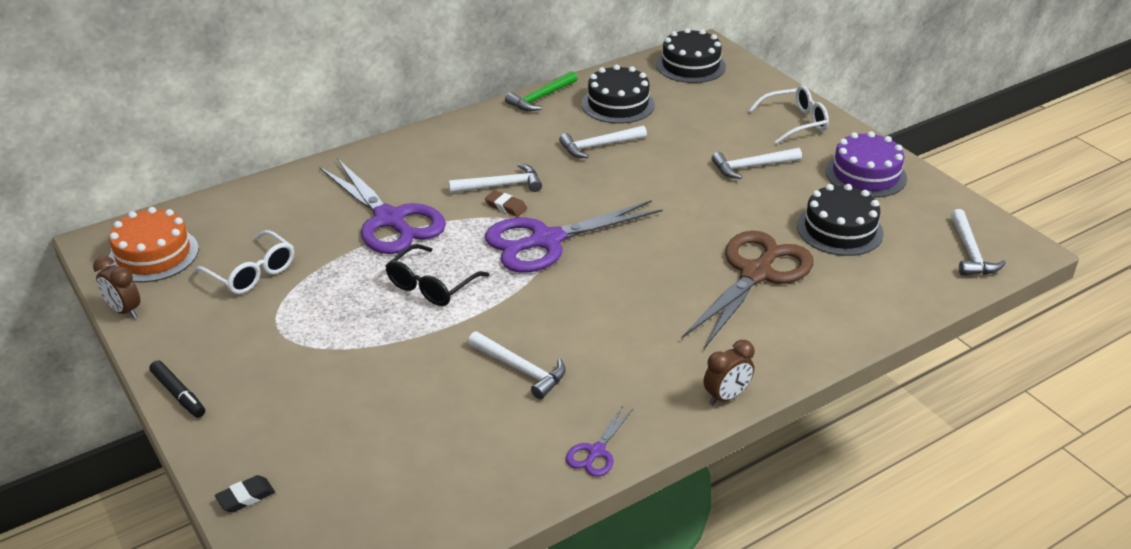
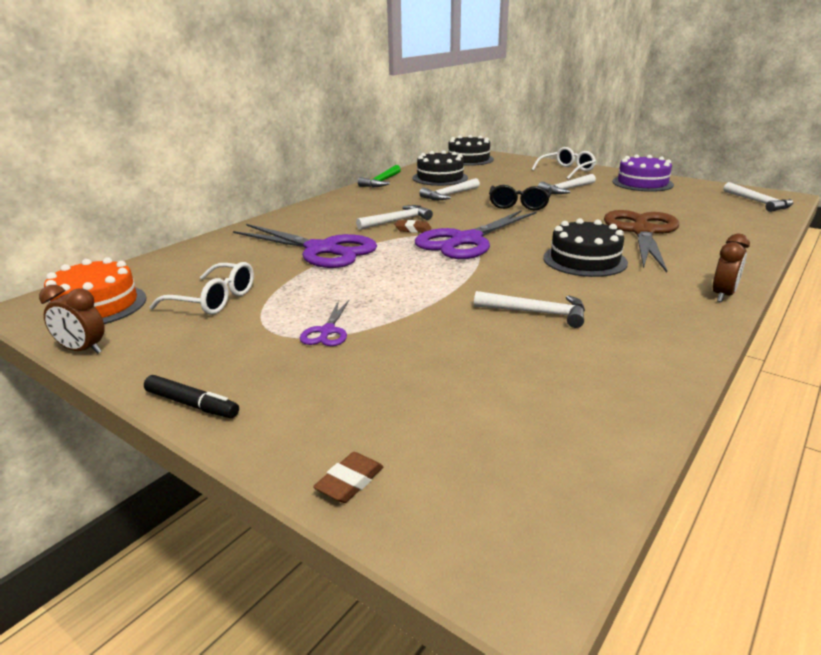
camera: 20 degrees left, 10 degrees down
(246, 497) = (350, 482): black eraser -> brown eraser
(431, 286) = (397, 279): black glasses -> black glasses (519, 205)
(596, 452) = (674, 352): purple scissors -> purple scissors (327, 331)
(839, 229) = (664, 205): black cake -> black cake (584, 260)

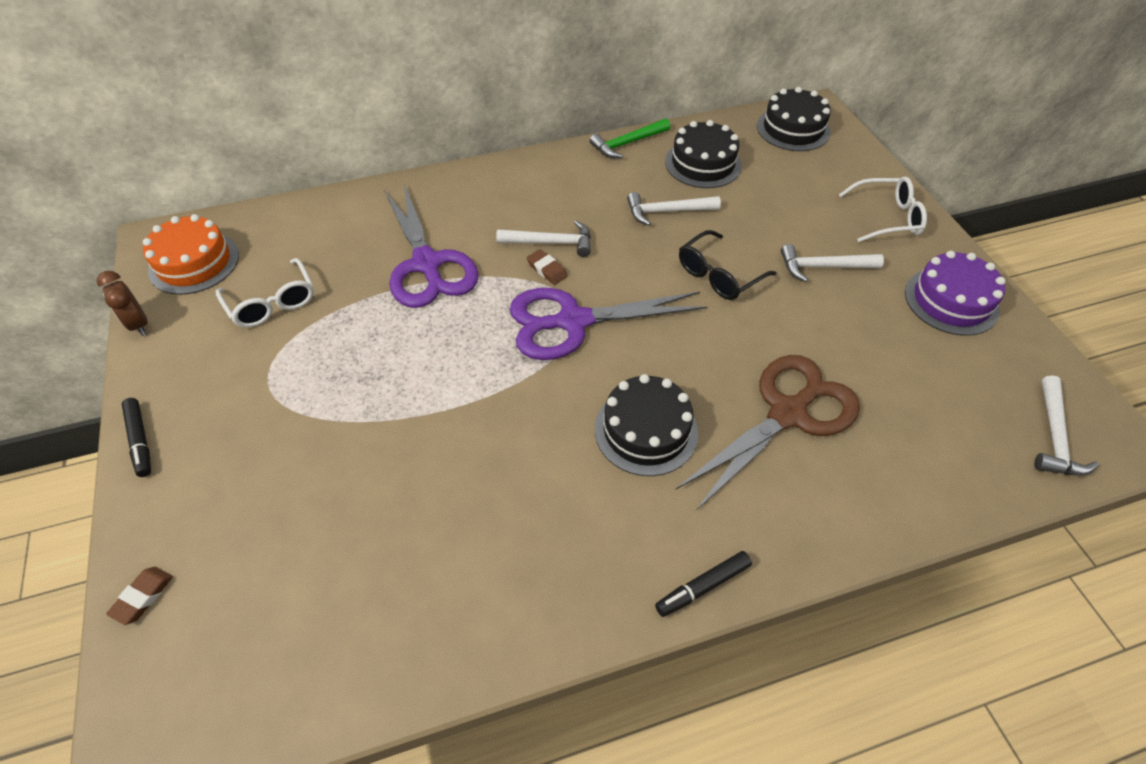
camera: 35 degrees right, 25 degrees up
(327, 331) = (302, 405): purple scissors -> none
(350, 482) = (143, 597): brown eraser -> brown eraser turned 45 degrees counterclockwise
(536, 313) = (487, 489): white hammer -> none
(723, 295) = (702, 587): brown clock -> black marker

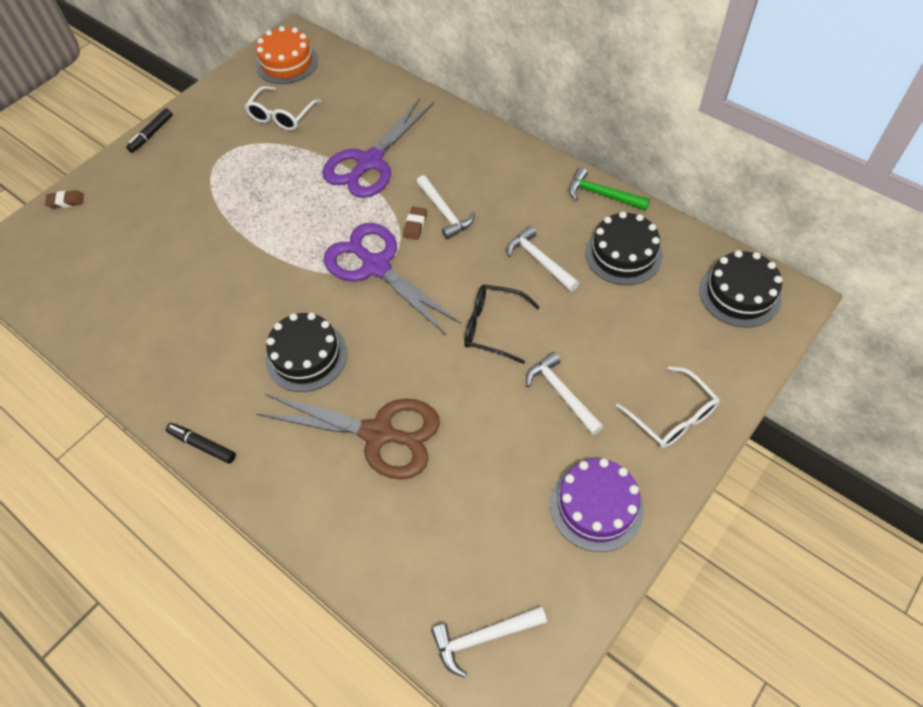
camera: 60 degrees right, 5 degrees up
(139, 324) = (225, 76): brown clock -> none

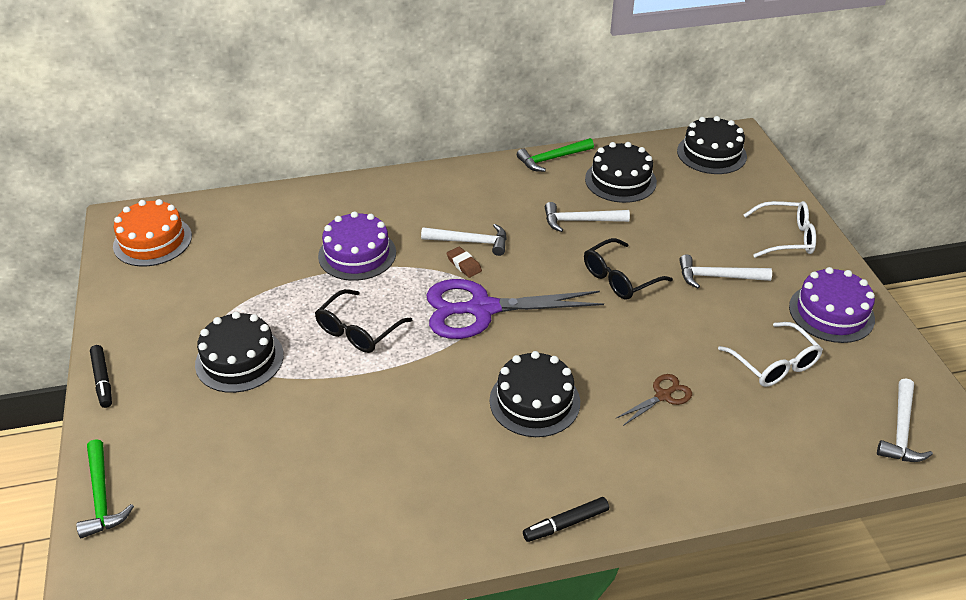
camera: 55 degrees left, 15 degrees down
(66, 201) = (102, 496): brown eraser -> green hammer
(217, 179) = (239, 359): none -> black cake
(281, 116) = (219, 278): white glasses -> white glasses (774, 364)
(293, 216) = (358, 331): none -> black glasses
(369, 163) = (357, 254): purple scissors -> purple cake
(379, 434) = (663, 395): brown scissors -> brown scissors, size x0.45

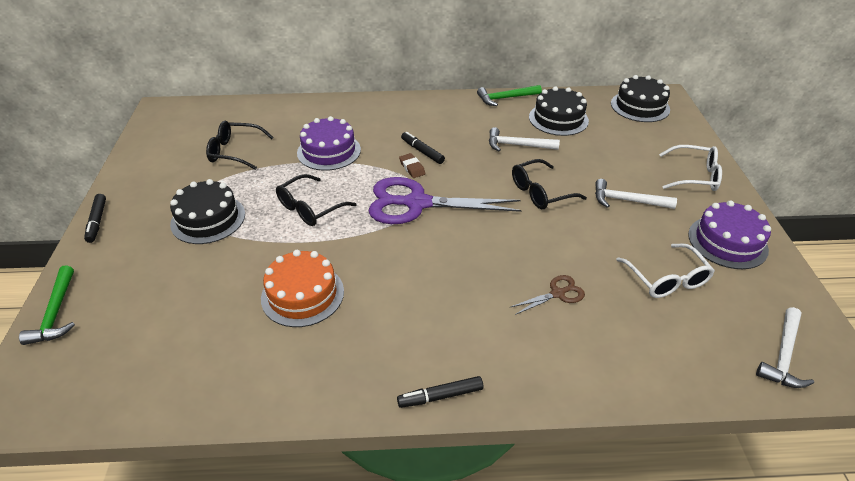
camera: 10 degrees right, 0 degrees up
(152, 241) = (177, 126): orange cake -> orange cake (302, 294)
(240, 268) = (234, 151): none -> black glasses
(470, 242) = (422, 151): white hammer -> black marker
(534, 401) = (441, 283): black cake -> none

